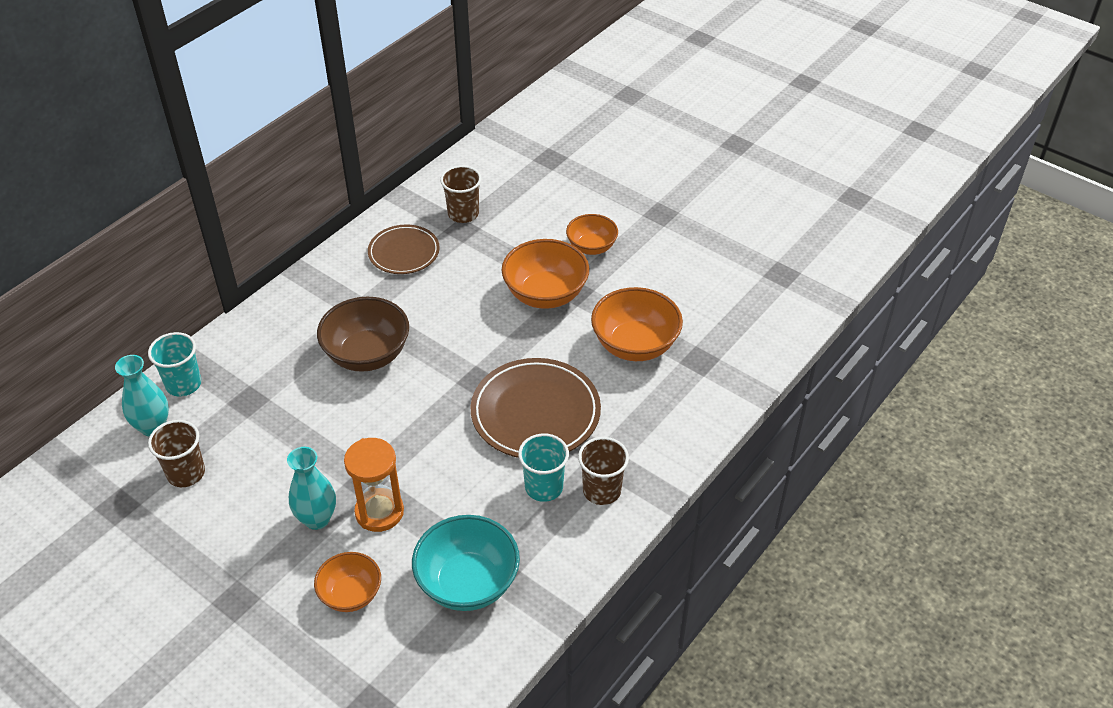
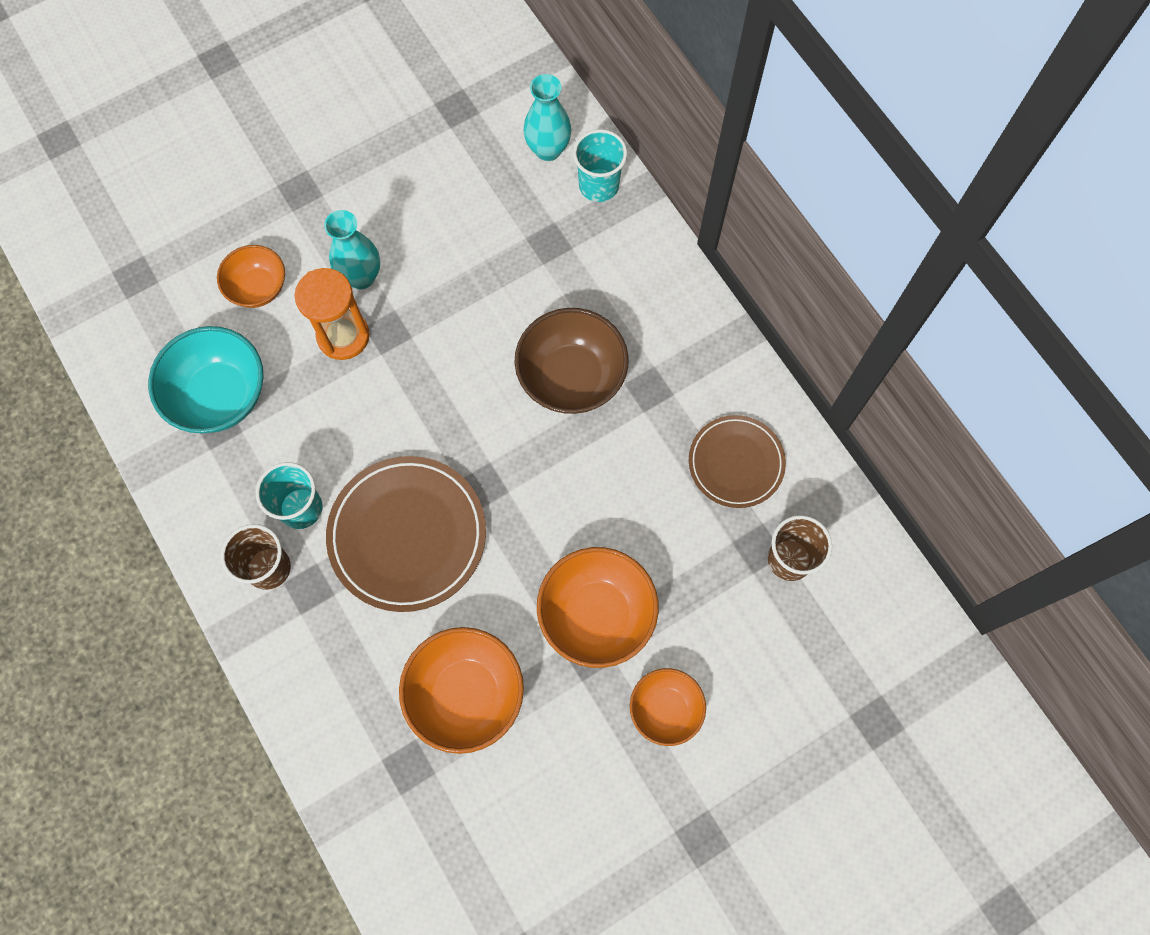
camera: 110 degrees right, 25 degrees up
(186, 473) = (472, 171): brown cup -> none

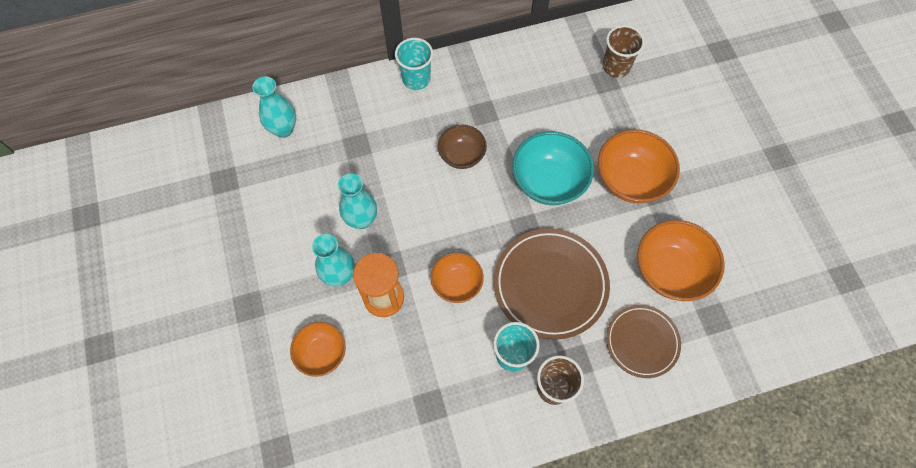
camera: 75 degrees left, 5 degrees down
(220, 395) = (404, 400): turquoise bowl -> turquoise bowl (548, 182)
(443, 280) = (361, 219): none -> turquoise vase
(571, 377) = (462, 155): brown bowl -> brown bowl, size x0.62
(598, 185) = (324, 105): turquoise cup -> turquoise cup (416, 79)
(665, 709) = (698, 156): orange bowl -> orange bowl (457, 284)
(736, 463) = (547, 78): brown plate -> brown plate (642, 342)

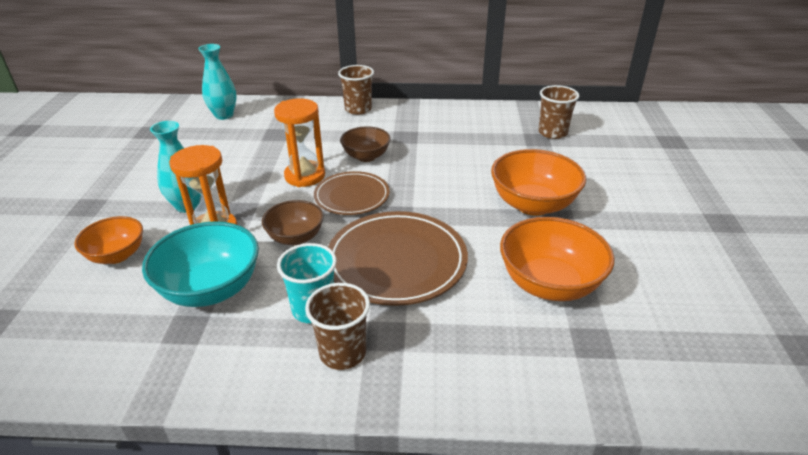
camera: 20 degrees right, 30 degrees down
(361, 219) = (241, 176): turquoise vase -> none
(416, 79) = (358, 109): turquoise cup -> brown cup
(420, 201) = (305, 176): none -> orange hourglass
(457, 284) = (295, 237): orange bowl -> brown bowl
(548, 182) = (442, 188): turquoise bowl -> turquoise bowl (211, 289)
(642, 342) = (482, 339): brown plate -> brown plate (352, 196)

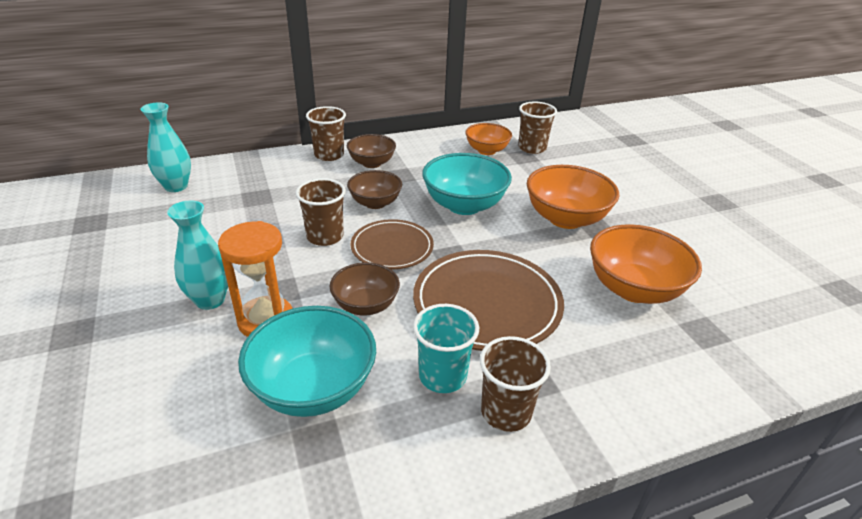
camera: 25 degrees left, 0 degrees up
(117, 255) = (162, 382): orange bowl -> orange bowl (486, 150)
(305, 176) = (325, 236): orange hourglass -> brown cup
(389, 122) = (371, 163): none -> brown bowl
(443, 173) = (464, 205): none -> turquoise bowl

